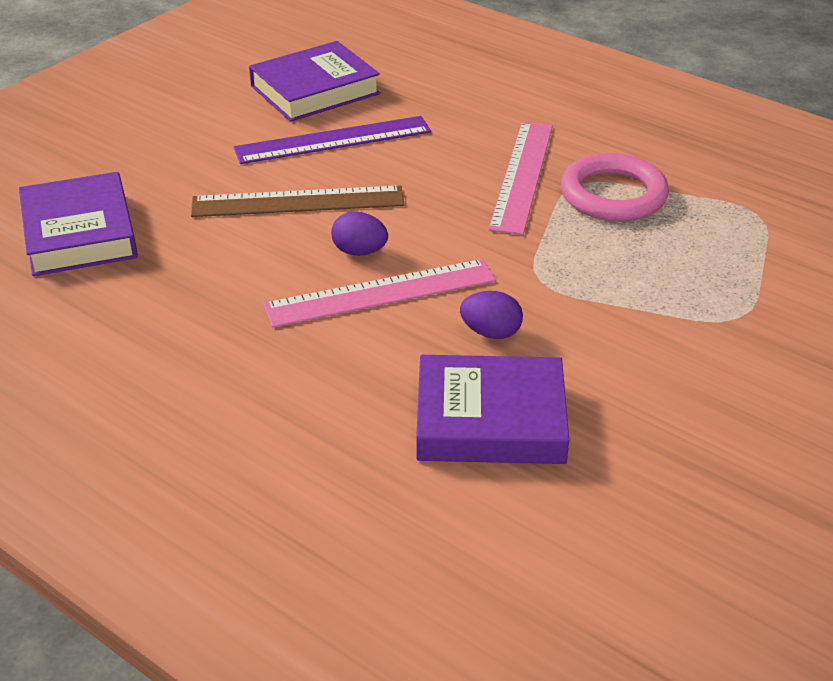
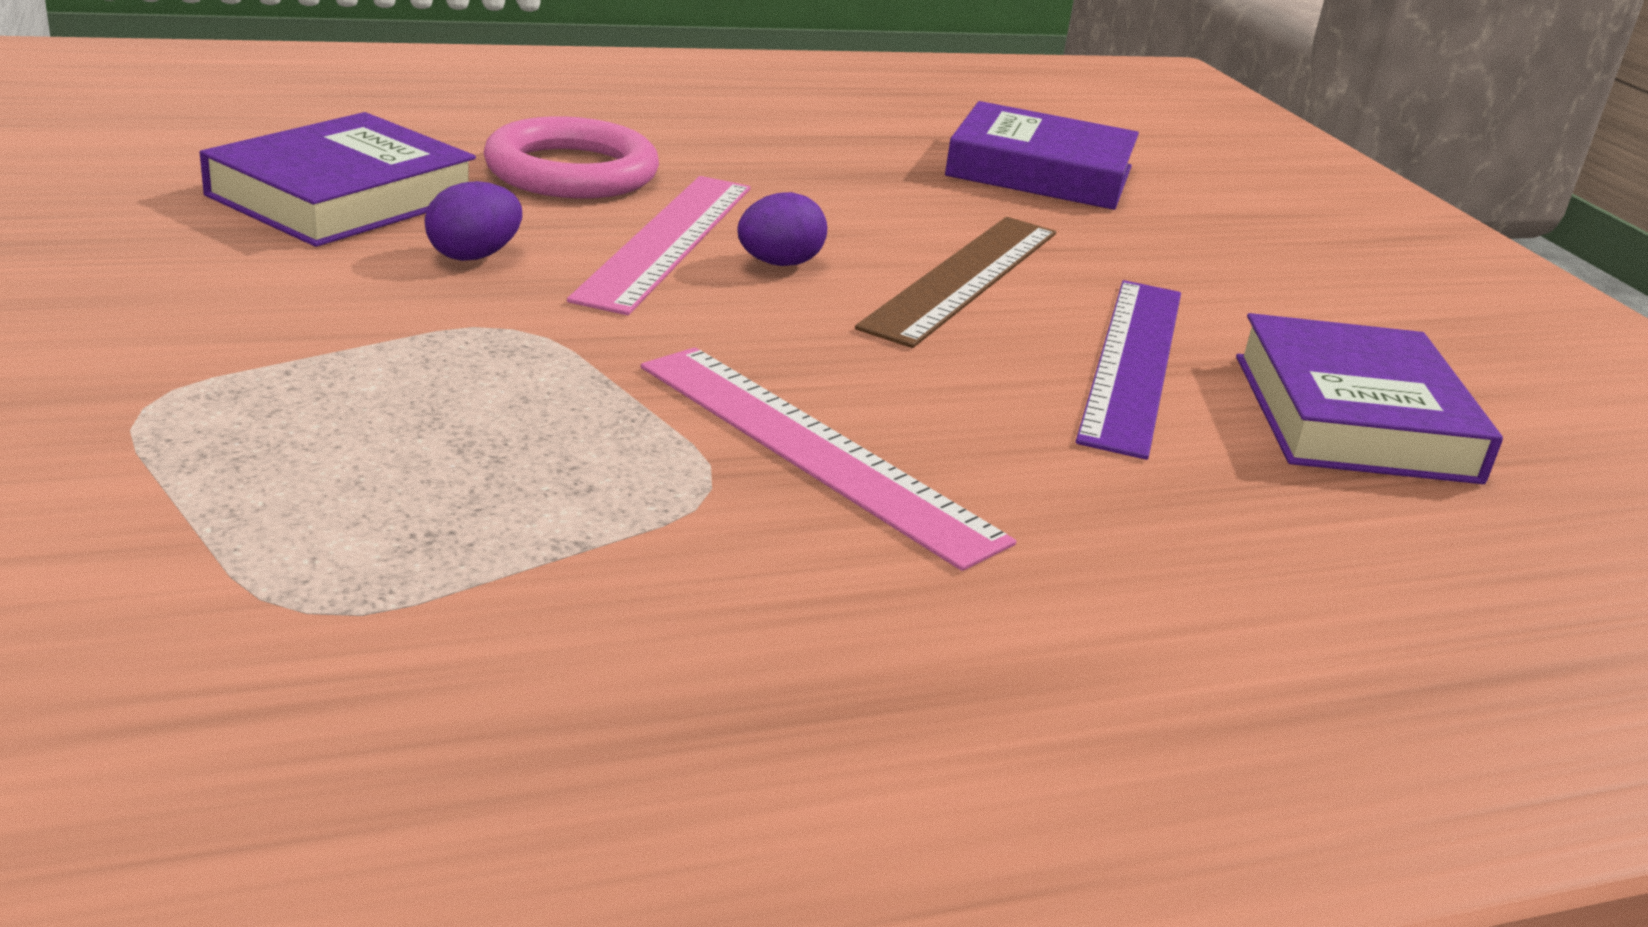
camera: 120 degrees right, 10 degrees down
(613, 195) = (624, 496): pink ring -> pink ring (571, 172)

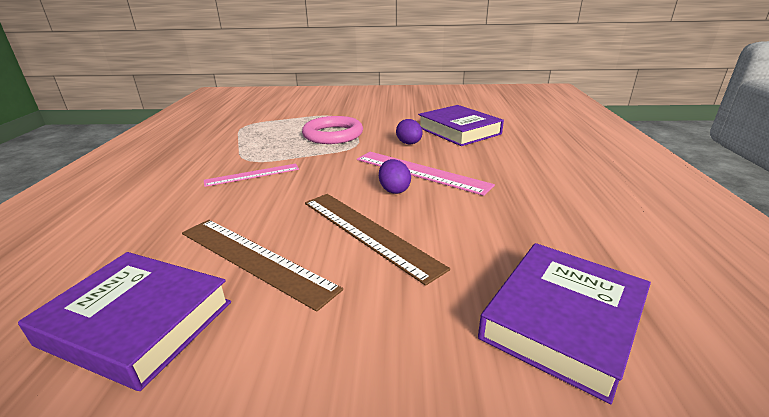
camera: 115 degrees right, 0 degrees up
(571, 172) = (494, 162): pink ring -> pink ring (333, 134)
(815, 450) = (252, 175): pink ruler -> pink ruler, size x0.63
(1132, 362) = (254, 259): purple ruler -> brown ruler

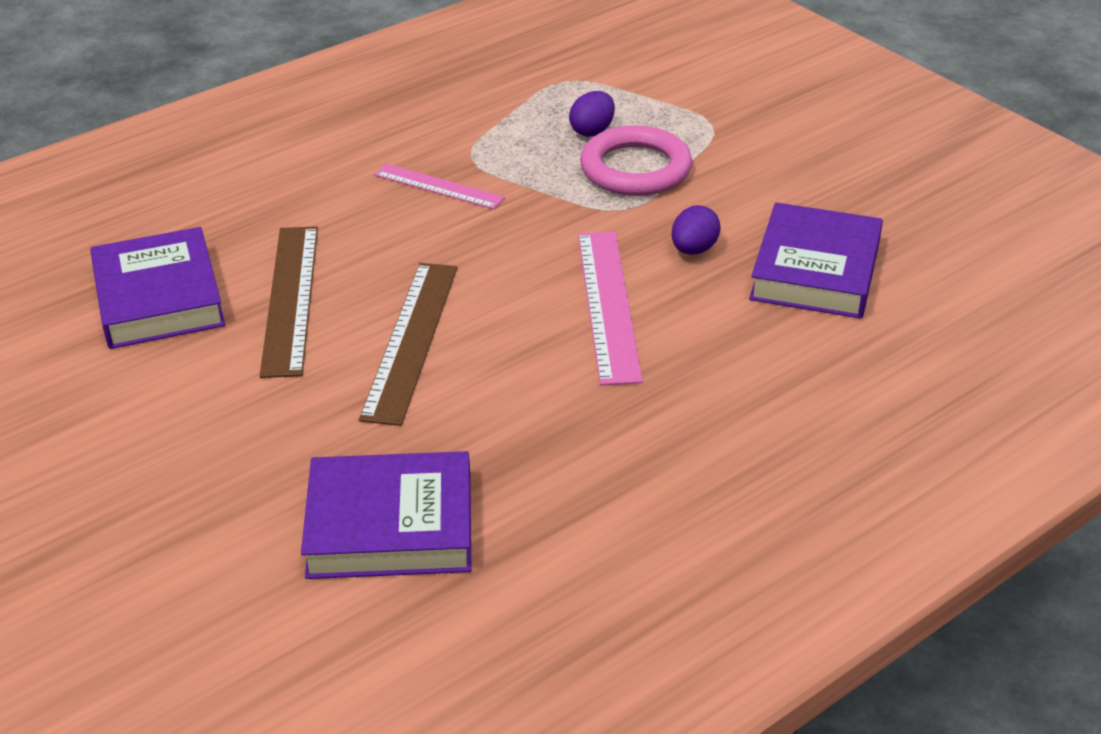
camera: 50 degrees right, 10 degrees up
(394, 190) = (529, 309): purple egg -> purple egg (592, 131)

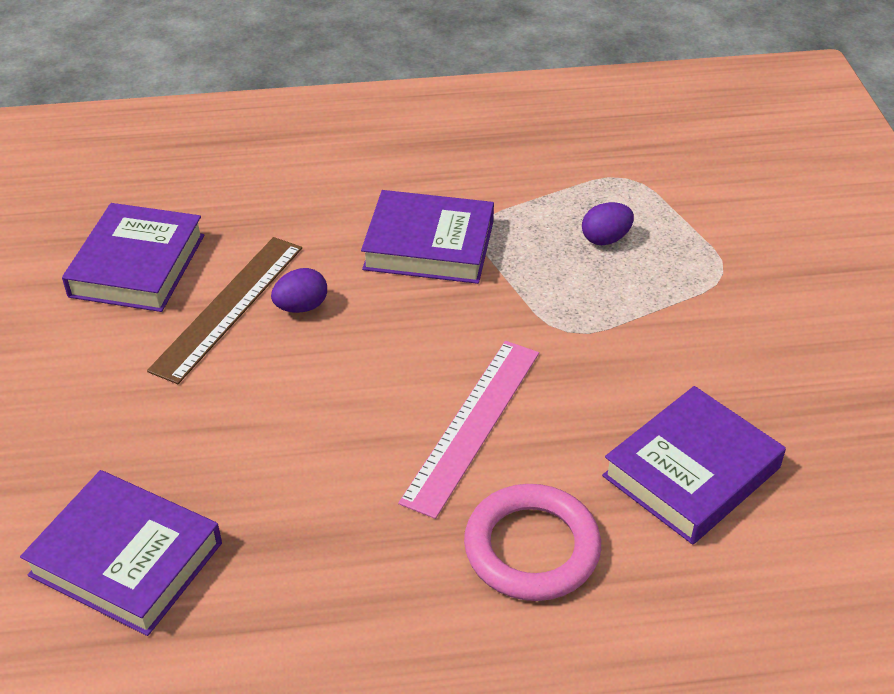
camera: 30 degrees right, 5 degrees up
(410, 340) = (285, 387): brown ruler -> none
(438, 186) = (429, 245): pink ruler -> purple book
(635, 169) = (612, 293): pink ring -> pink ring (532, 548)
(693, 250) = (595, 400): purple egg -> purple egg (301, 307)

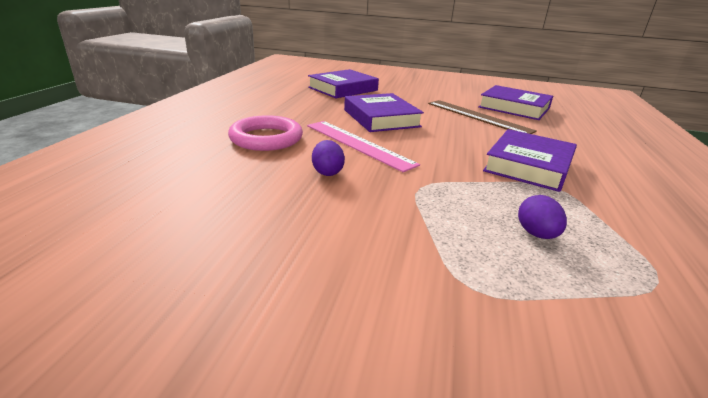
camera: 110 degrees right, 15 degrees down
(301, 307) = (473, 128): purple egg -> purple egg (327, 172)
(691, 472) = (259, 189): purple book -> purple book (381, 118)

